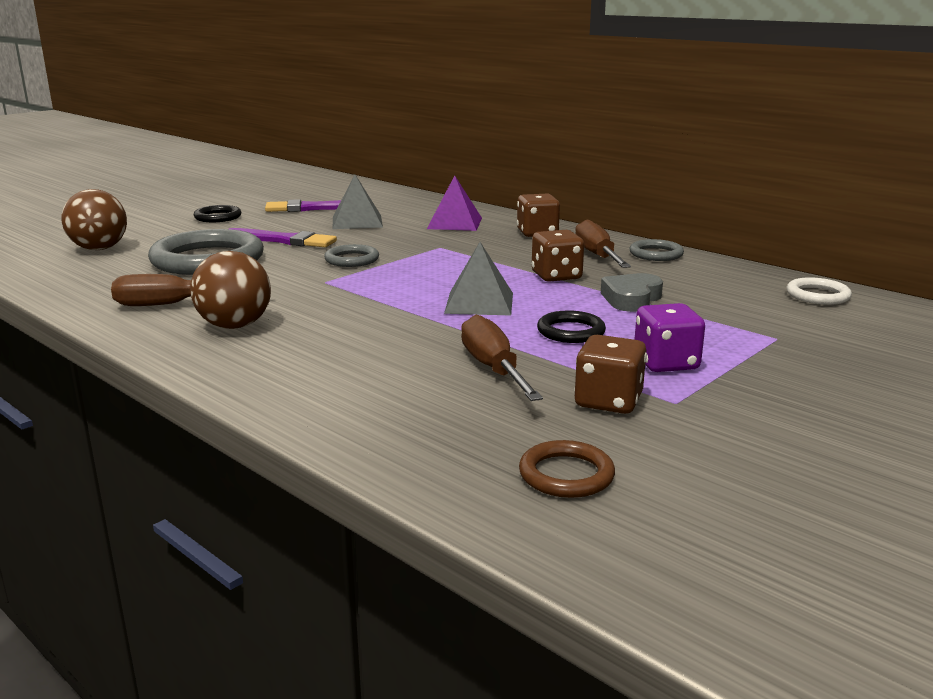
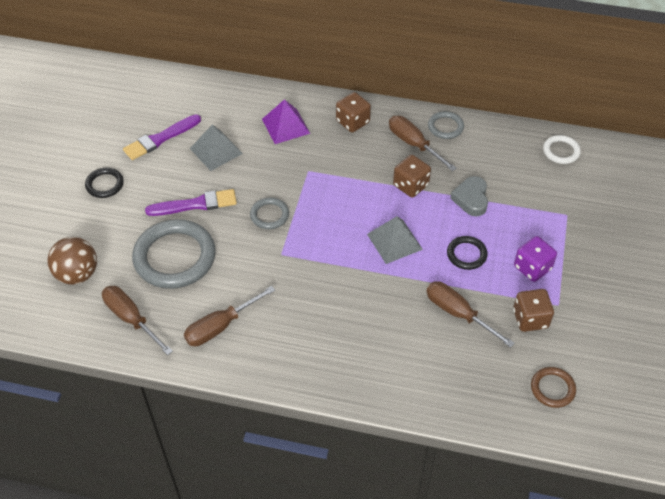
camera: 30 degrees left, 30 degrees up
(95, 279) = (131, 318): none -> brown screwdriver
(235, 326) = (284, 334): brown ball -> none

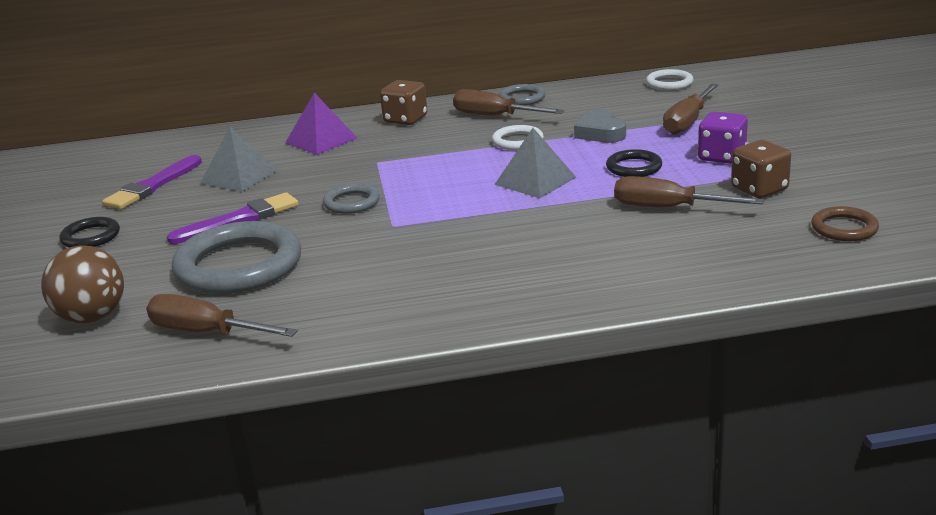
camera: 20 degrees left, 25 degrees down
(220, 327) = (351, 302): brown screwdriver -> brown screwdriver (687, 122)
(410, 185) = (517, 141): brown dice -> white ring

